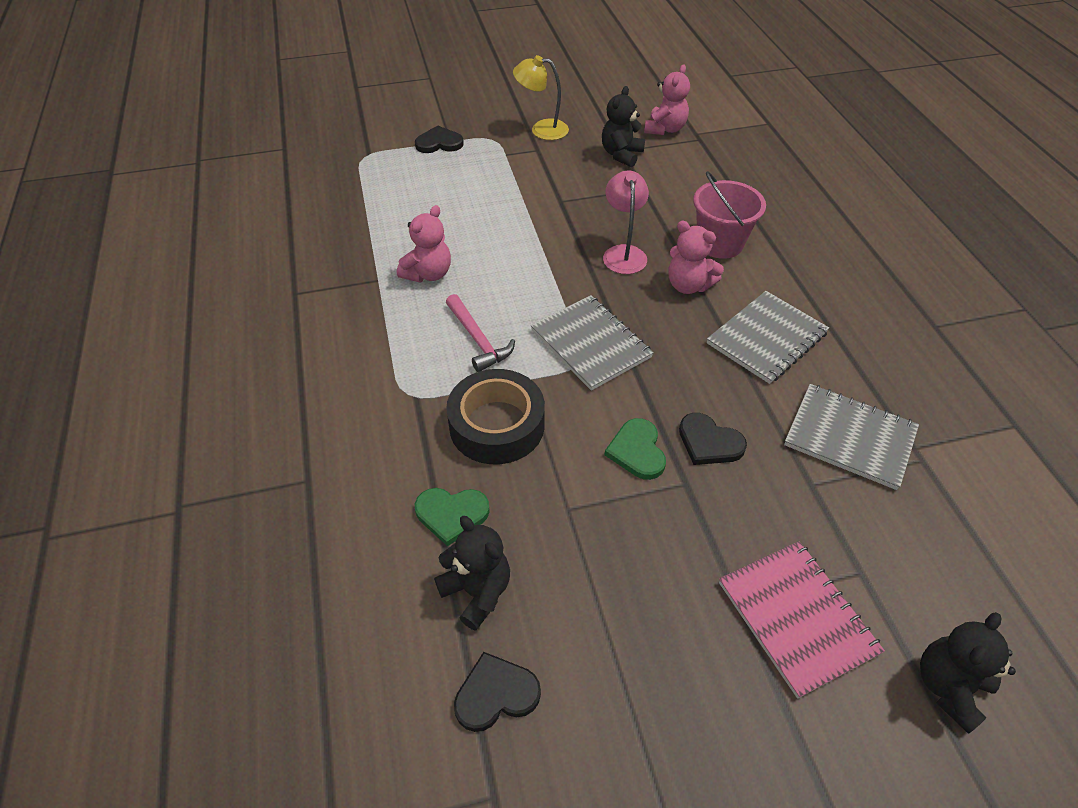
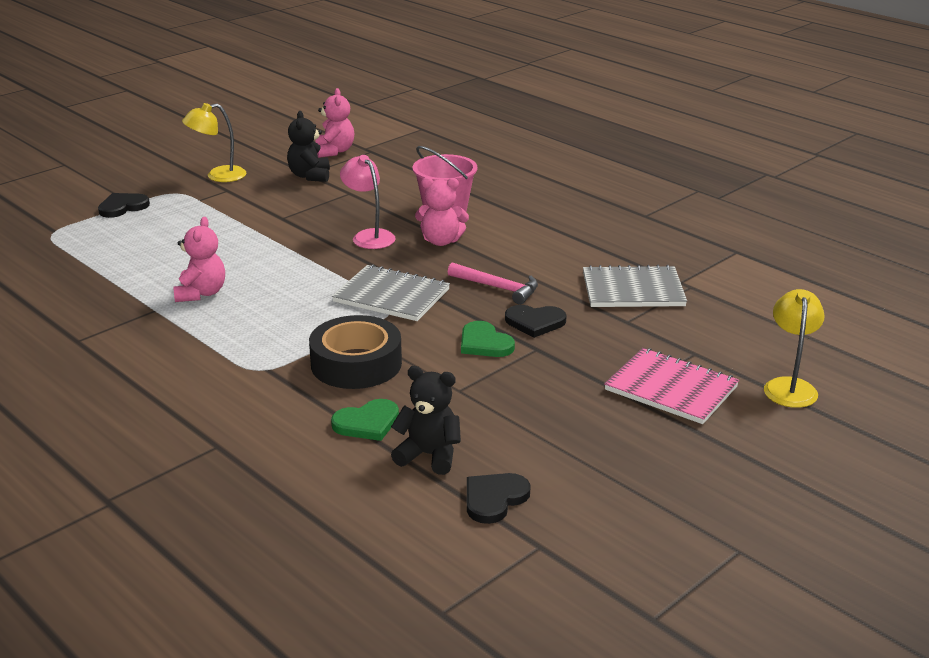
camera: 30 degrees left, 20 degrees down
(478, 339) = (289, 320): pink hammer -> pink hammer (497, 288)
(766, 338) = (529, 255): grey notebook -> none
(949, 687) = (789, 386): black teddy bear -> yellow lamp

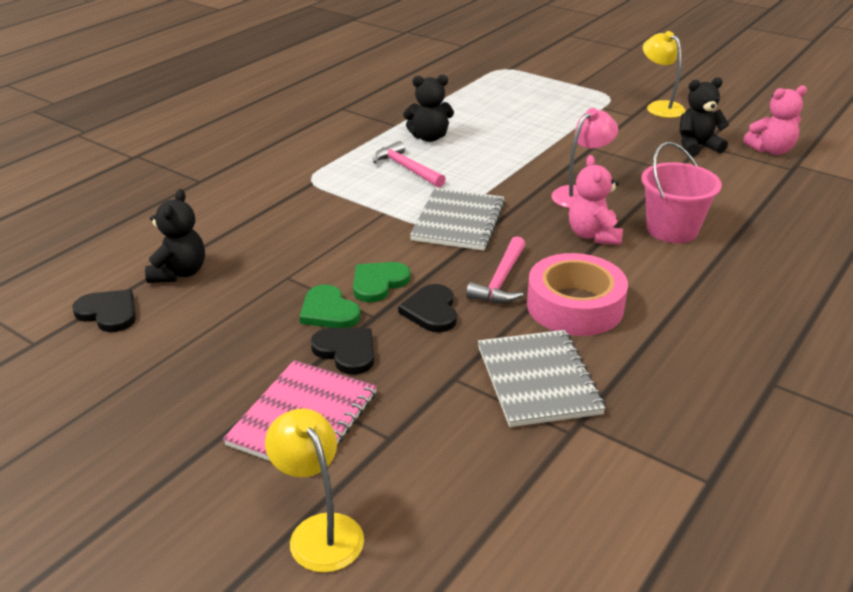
camera: 80 degrees right, 5 degrees up
(123, 207) = (567, 83): black heart -> black heart (346, 351)
(201, 293) = (429, 137): pink teddy bear -> black teddy bear
(267, 312) = (407, 168): none -> pink hammer
(356, 363) = (327, 220): black tape -> none
(367, 423) = (230, 237): green heart -> green heart (328, 311)
(542, 263) = (575, 306): none -> pink tape
(789, 386) = (319, 531): yellow lamp -> yellow lamp turned 120 degrees counterclockwise

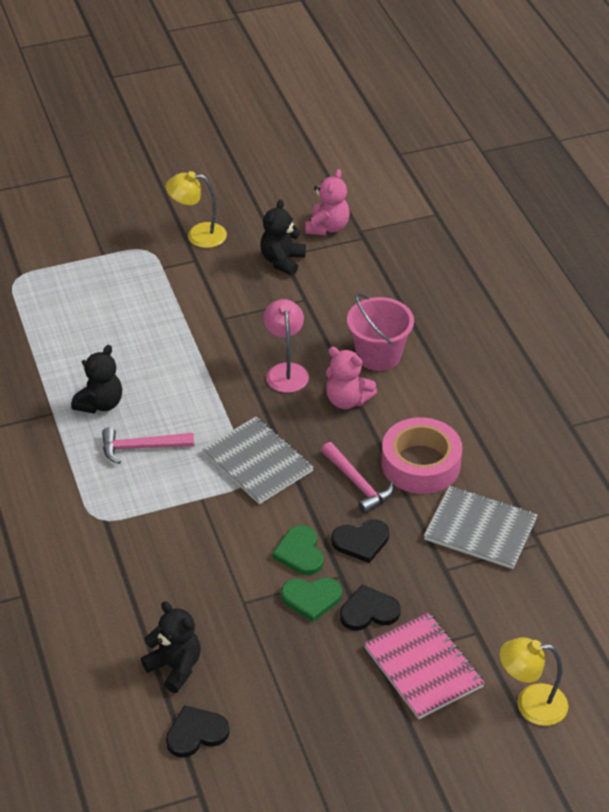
camera: 55 degrees left, 10 degrees up
(431, 311) = (361, 541): black heart -> black heart turned 45 degrees counterclockwise

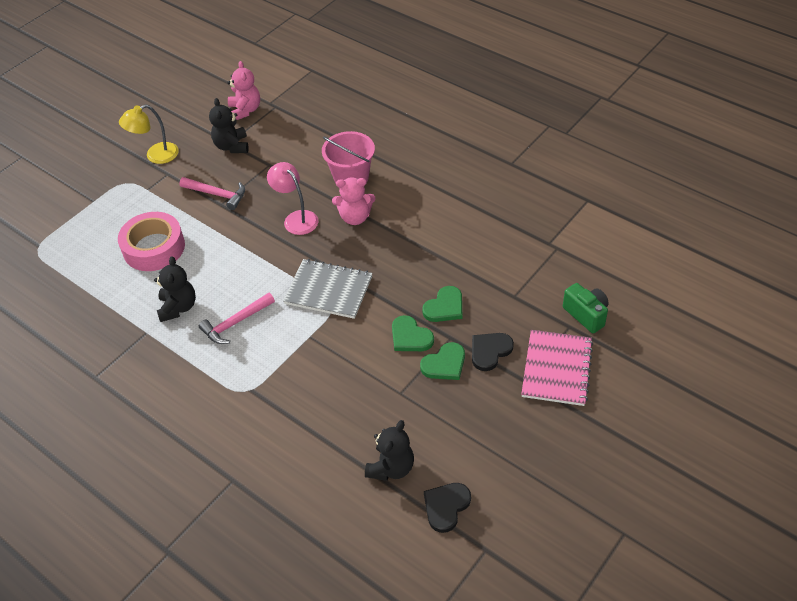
camera: 30 degrees left, 5 degrees up
(175, 667) = (391, 467): black teddy bear -> black teddy bear turned 105 degrees clockwise
(357, 483) = (409, 269): pink hammer -> pink hammer (217, 194)
(361, 541) = (444, 307): black heart -> green heart
(421, 464) = (439, 235): pink tape -> pink tape (154, 248)
(423, 667) = (557, 369): pink notebook -> pink notebook turned 75 degrees clockwise
(480, 529) = (514, 258): grey notebook -> none
(506, 630) = (586, 315): none -> green camera
(530, 704) = (643, 354): yellow lamp -> none

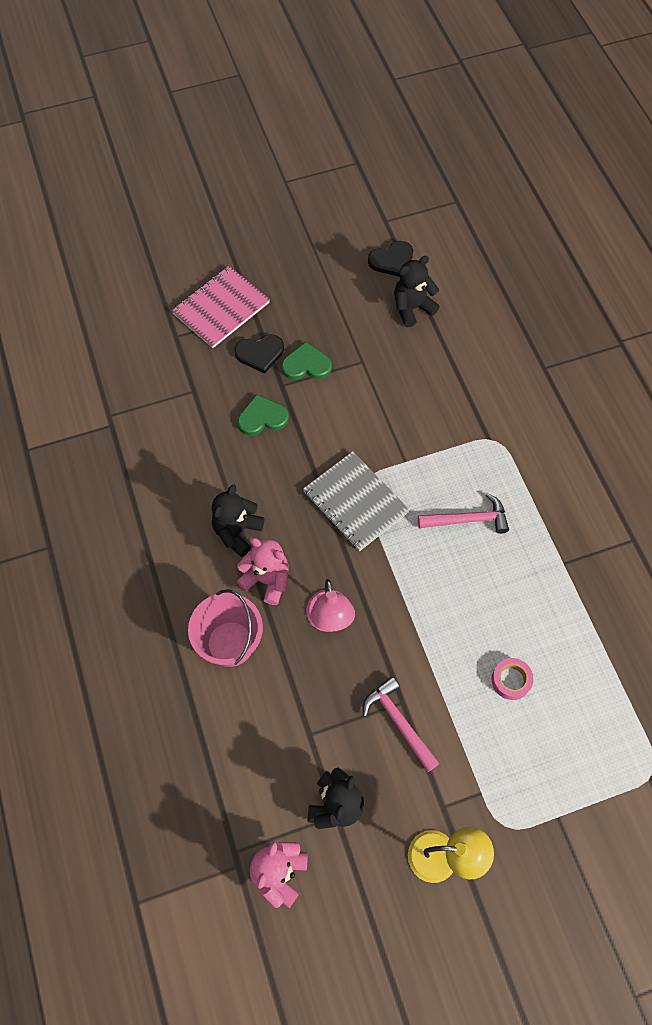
camera: 150 degrees left, 15 degrees up
(154, 248) = (511, 680): pink tape -> pink tape, size x0.48
(178, 307) = (517, 575): black teddy bear -> black teddy bear (237, 532)
(410, 337) = (315, 407): green heart -> none
(586, 315) = (152, 338): green camera -> none

